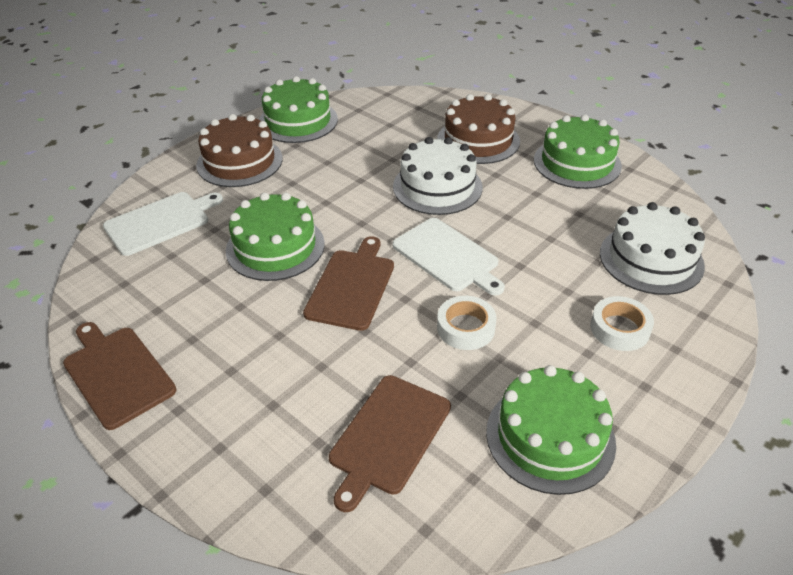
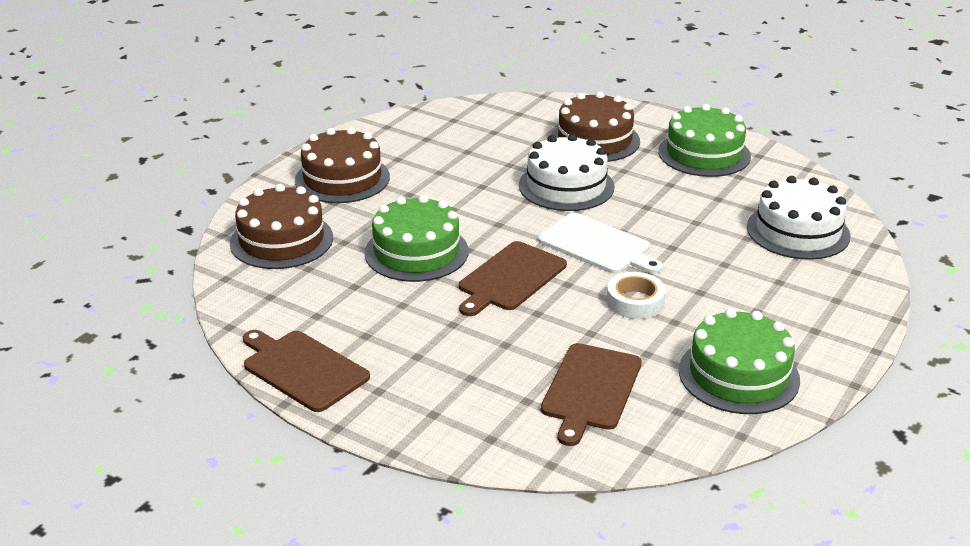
camera: 10 degrees left, 10 degrees down
(160, 222) = (281, 240): white cutting board -> brown cake
(298, 121) = (390, 135): green cake -> none
(352, 286) = (510, 278): brown cutting board -> brown cutting board turned 150 degrees counterclockwise
(619, 329) = (781, 289): white tape -> none

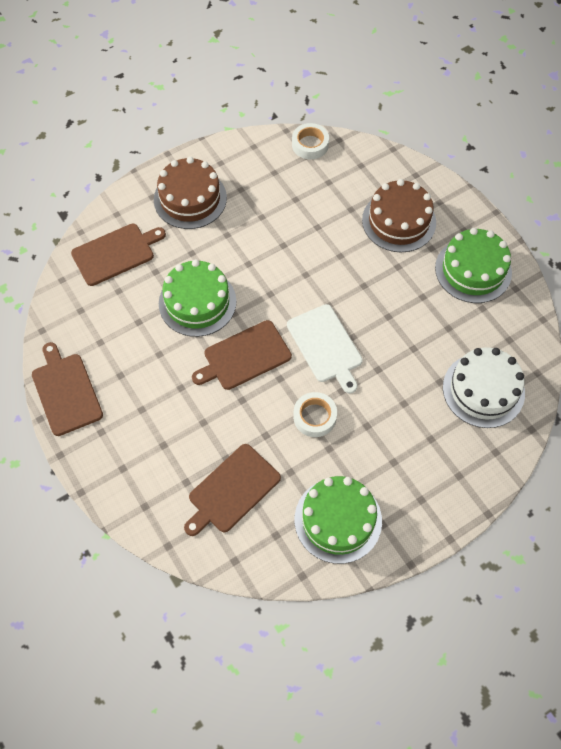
camera: 25 degrees right, 30 degrees up
(281, 240) = (116, 253): brown cake -> brown cutting board
(450, 112) = (310, 145): none -> white tape
(566, 186) = (344, 269): white cake -> none

